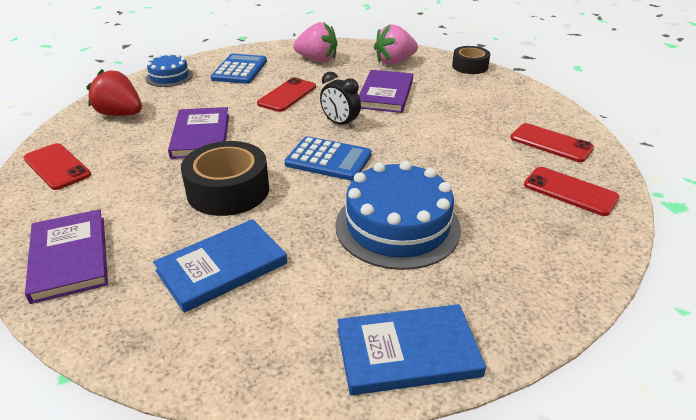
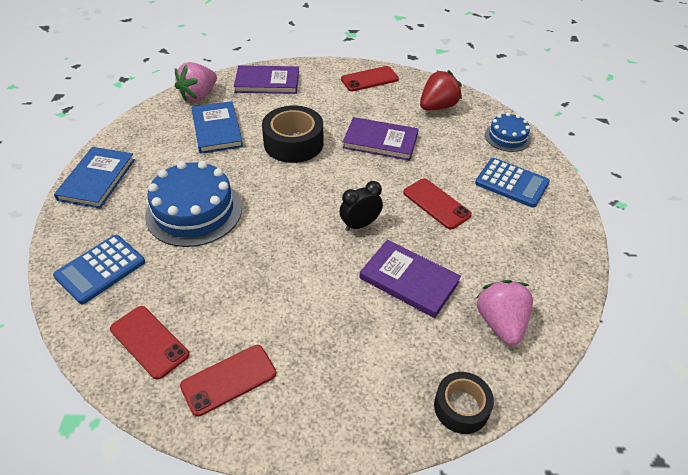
camera: 110 degrees right, 10 degrees up
(317, 60) = (526, 249): pink strawberry -> pink strawberry (199, 95)
(328, 160) = (302, 200): blue calculator -> blue calculator (100, 269)
(570, 191) = (149, 341): red phone -> red phone turned 75 degrees clockwise

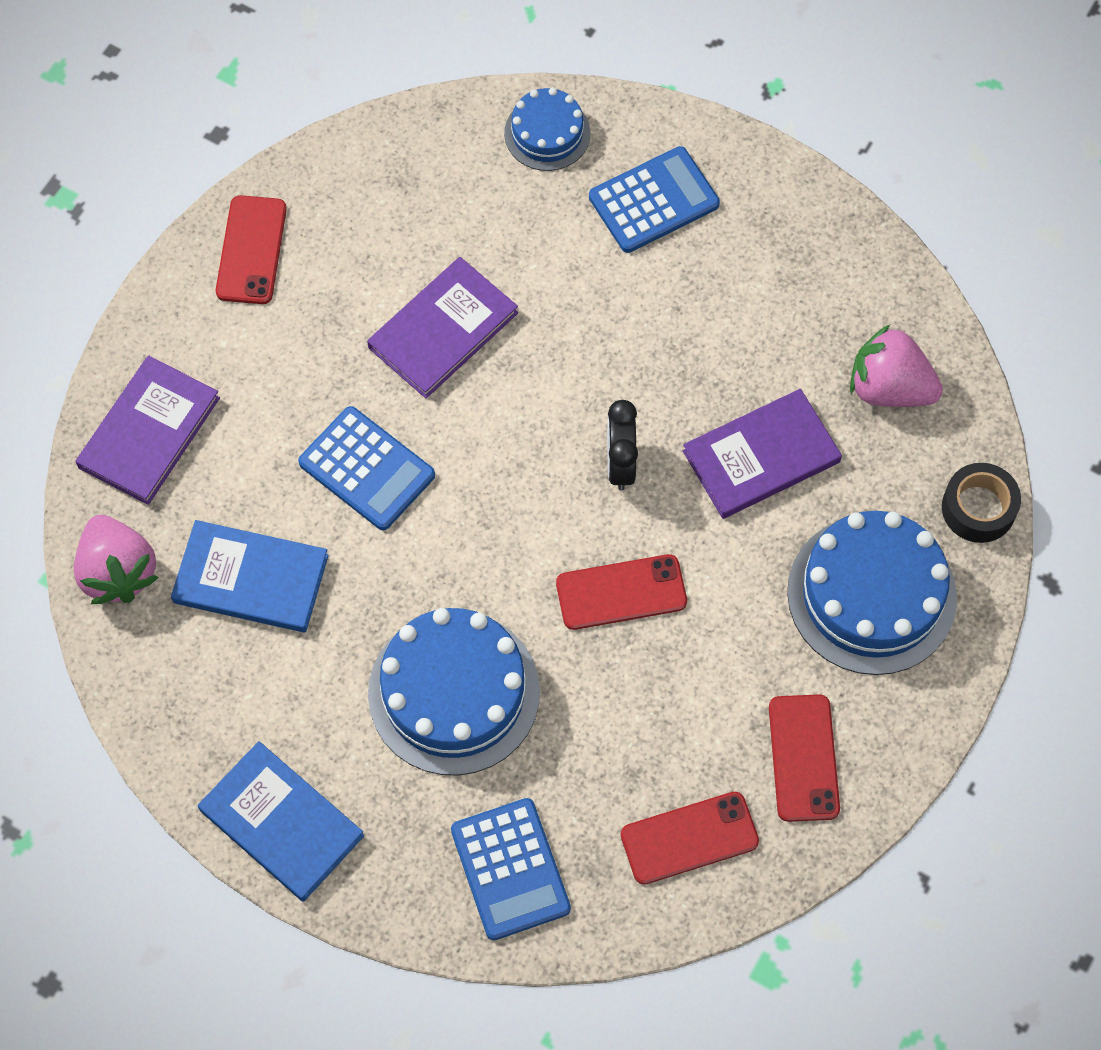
camera: 60 degrees left, 20 degrees up
(293, 143) = (366, 469): black tape -> blue calculator
(360, 371) = (871, 594): none -> blue cake
(436, 204) = (637, 333): red phone -> red phone (621, 592)
(437, 107) = (404, 187): red strawberry -> none

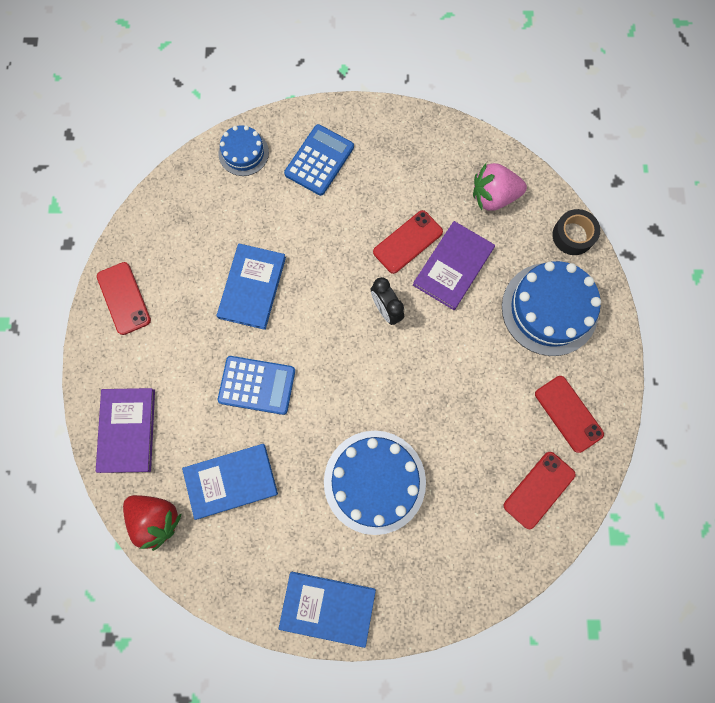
camera: 30 degrees left, 10 degrees up
(118, 572) = (156, 518): pink strawberry -> red strawberry
(443, 330) = (252, 287): purple book -> blue book
(510, 869) = (460, 561): blue calculator -> none
(621, 592) = (427, 378): red phone -> red phone (407, 242)

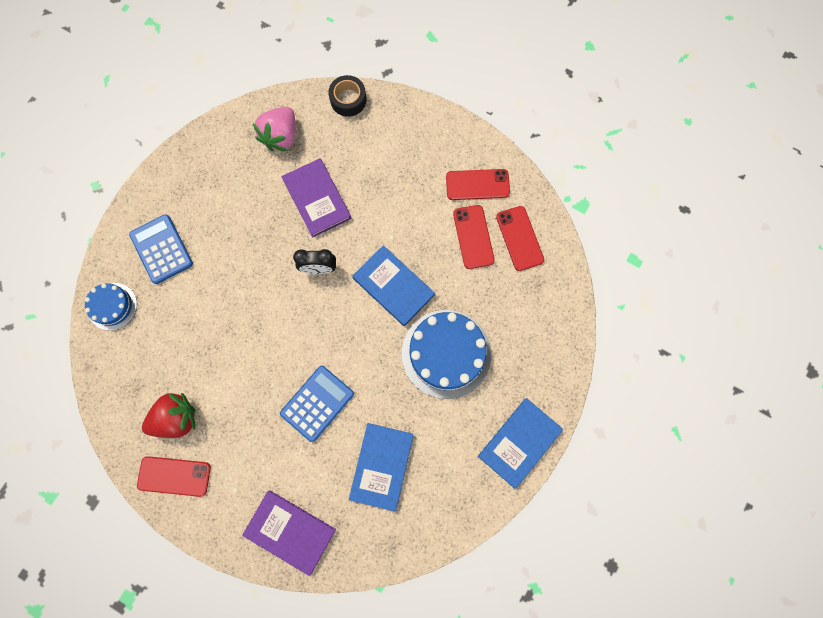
camera: 60 degrees left, 0 degrees up
(156, 518) = (376, 544): red strawberry -> red strawberry (176, 418)
(252, 287) = (234, 363): blue book -> blue book (393, 286)
(407, 242) = (275, 221): red phone -> red phone (473, 237)
(549, 309) = (393, 150): blue cake -> none

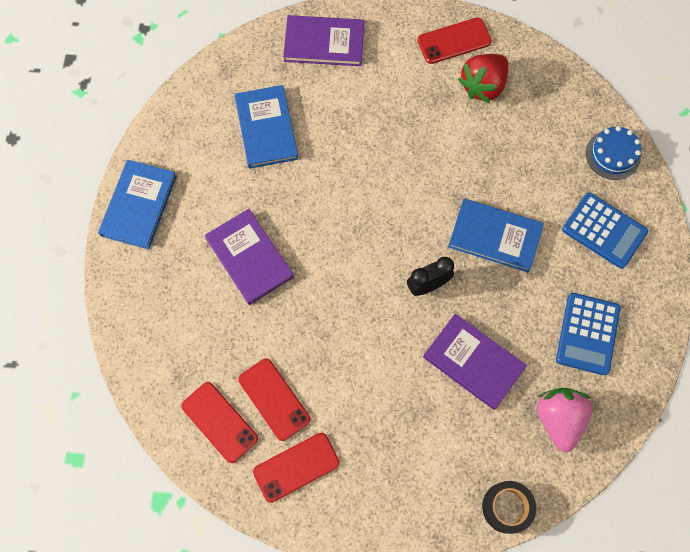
camera: 155 degrees right, 5 degrees down
(317, 403) = (357, 155): blue calculator -> blue calculator (587, 334)
(393, 286) = (337, 302): blue book -> blue book (495, 236)
(446, 353) = (249, 258): blue cake -> purple book

